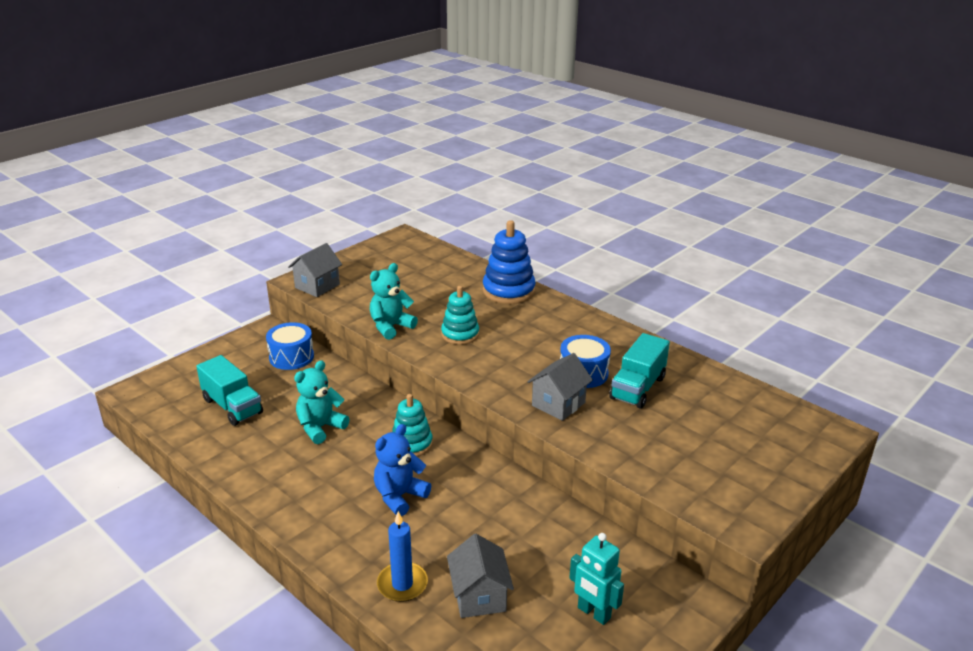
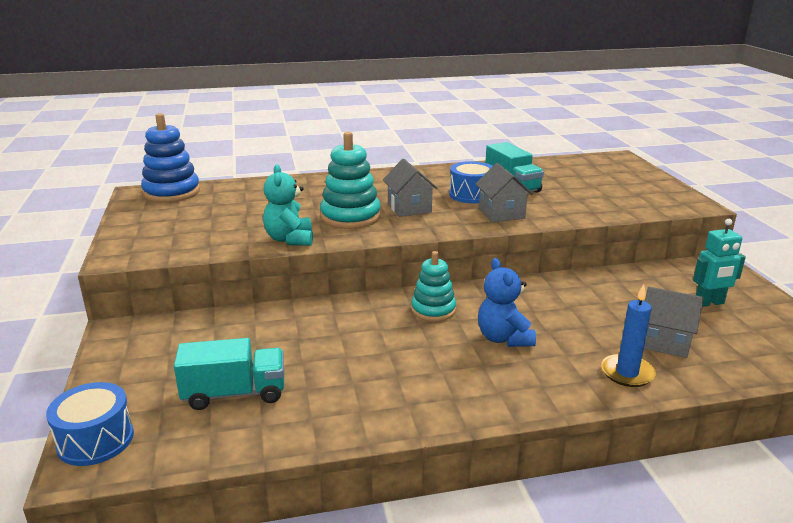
camera: 55 degrees left, 5 degrees down
(291, 357) = (198, 330): blue drum -> blue drum (95, 440)
(317, 286) = (148, 252): grey house -> grey house (409, 208)
(320, 427) = (349, 349): turquoise teddy bear -> none
(460, 334) = (350, 217): turquoise stacking toy -> turquoise stacking toy, size x1.51
(508, 291) = (314, 183): blue stacking toy -> blue stacking toy (171, 192)

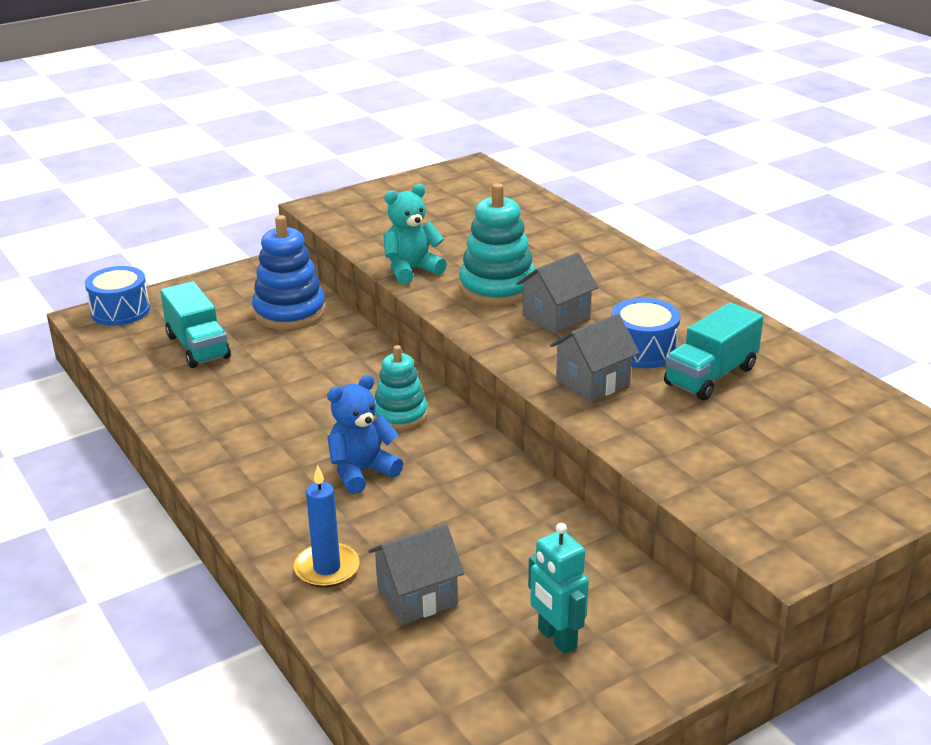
camera: 70 degrees right, 5 degrees up
(171, 192) = (486, 180): blue stacking toy -> blue stacking toy (289, 312)
(665, 342) = (417, 596): grey house -> grey house turned 60 degrees clockwise

